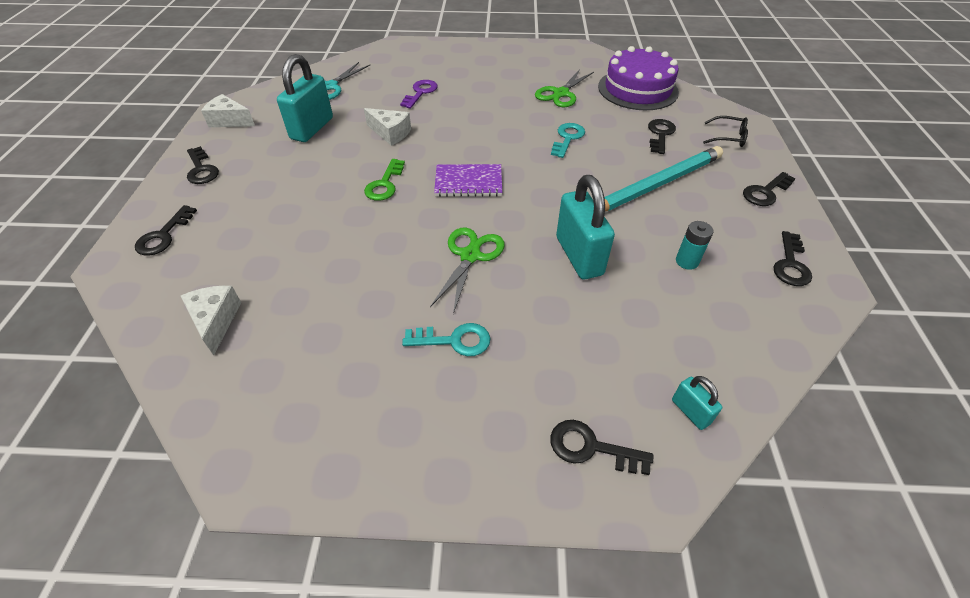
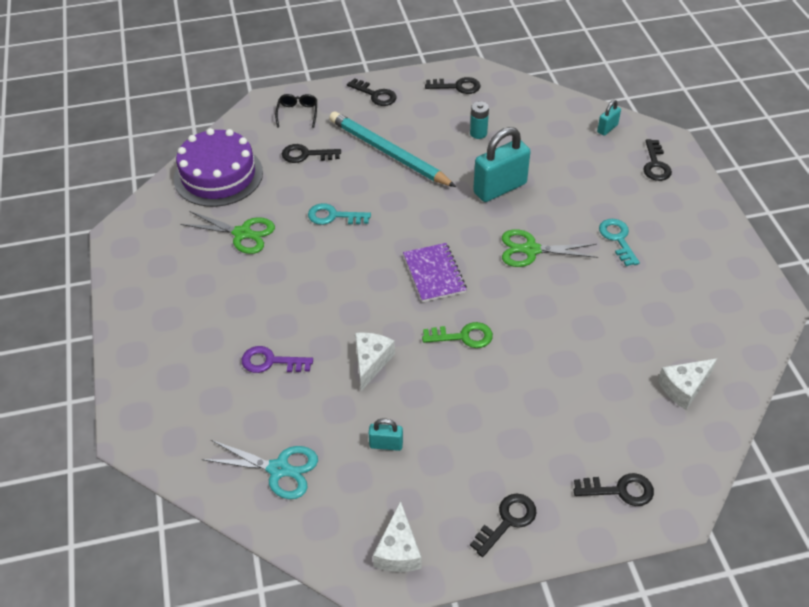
camera: 105 degrees left, 0 degrees up
(312, 128) = (386, 444): turquoise padlock -> turquoise padlock, size x0.48

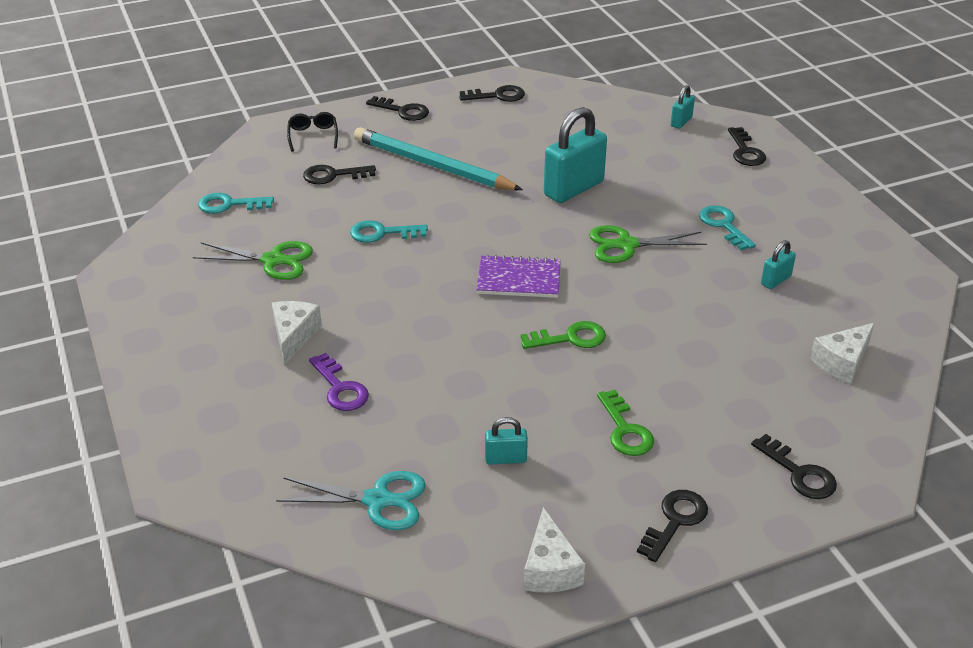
camera: 10 degrees left, 10 degrees down
(218, 175) = (229, 205): purple cake -> turquoise key
(271, 362) = (340, 388): purple key -> purple key turned 120 degrees counterclockwise
(371, 362) = (465, 376): white cheese -> white cheese (294, 336)
(434, 274) = (519, 279): purple notebook -> purple notebook turned 60 degrees counterclockwise
(478, 133) = (534, 138): turquoise battery -> none
(487, 430) = (625, 430): none -> green key
(620, 490) = (799, 473): black key -> black key turned 60 degrees clockwise
(648, 299) = (776, 280): none -> turquoise padlock

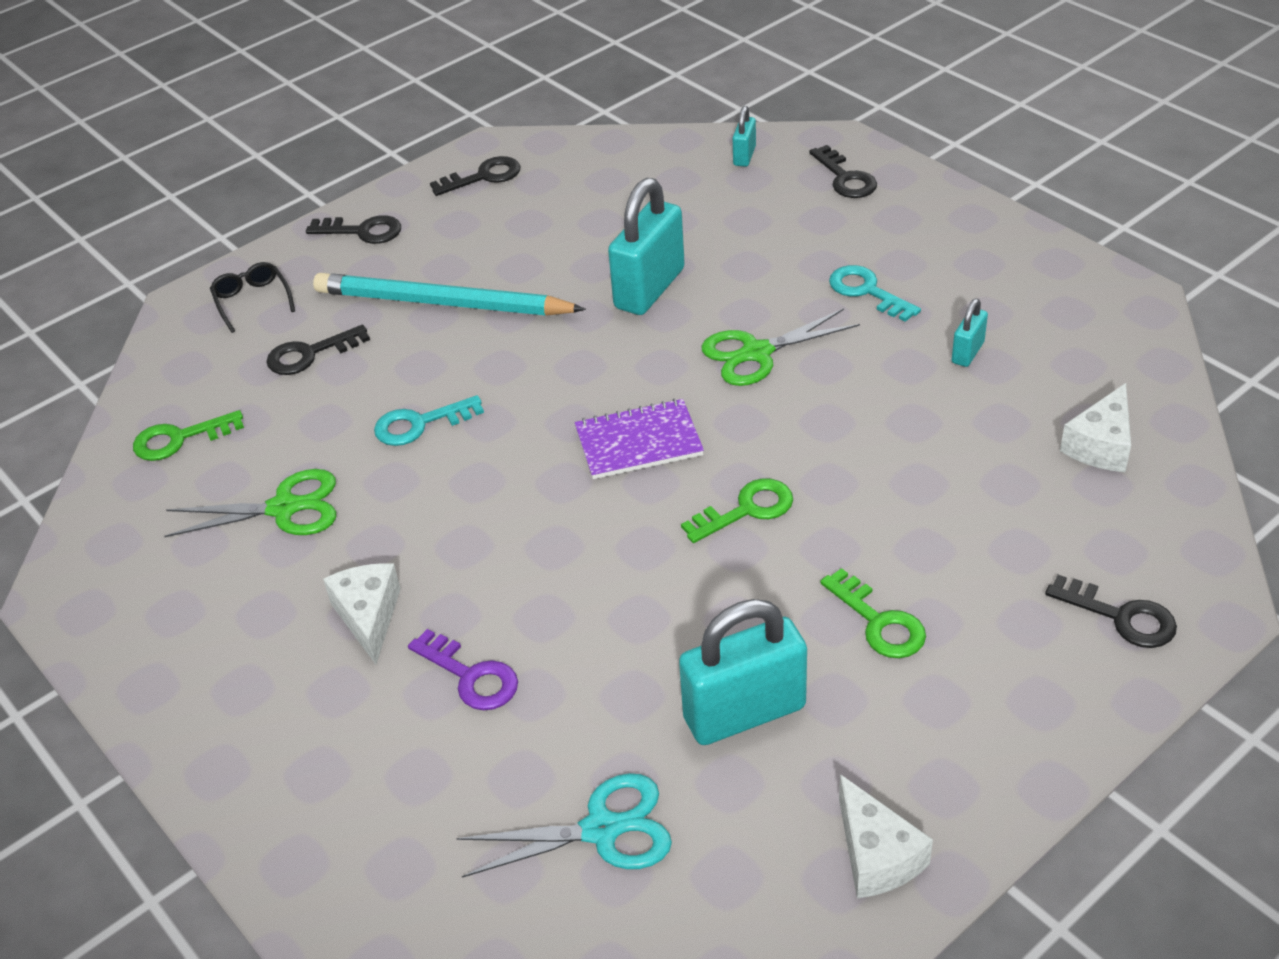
camera: 15 degrees left, 5 degrees up
(229, 205) = (179, 439): turquoise key -> green key
(505, 459) = (744, 713): turquoise padlock -> turquoise padlock, size x2.07
(675, 521) = (1002, 733): black key -> none

